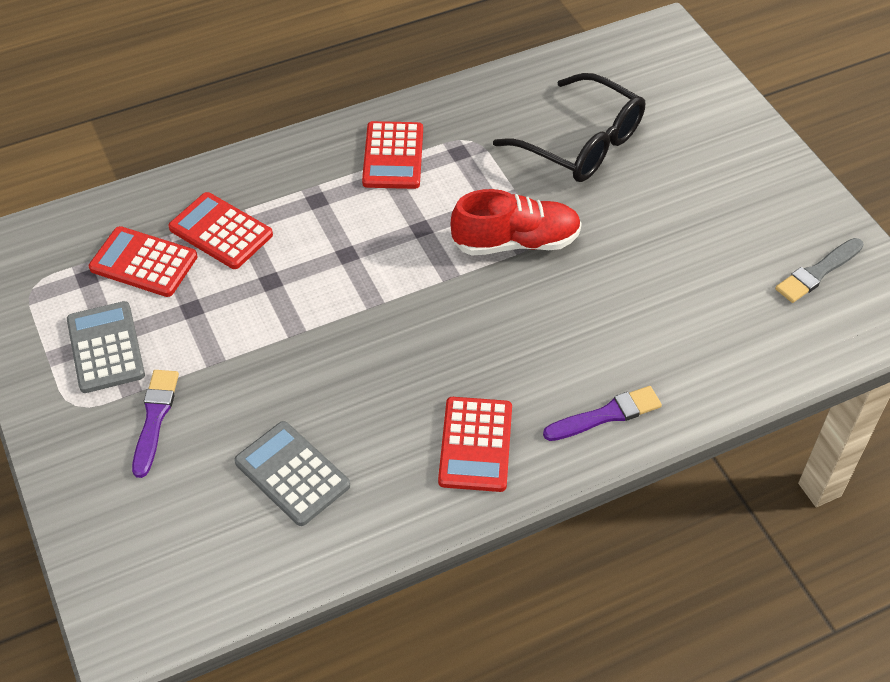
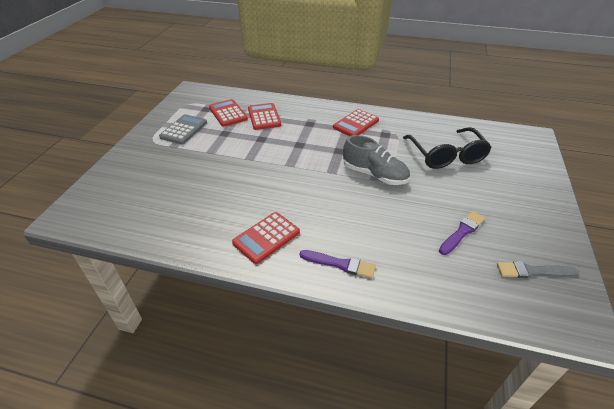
camera: 40 degrees right, 10 degrees down
(155, 418) = (169, 157): purple brush -> purple brush (462, 232)
(292, 474) = (186, 202): grey calculator -> none
(516, 242) = (374, 175): red shoe -> grey shoe

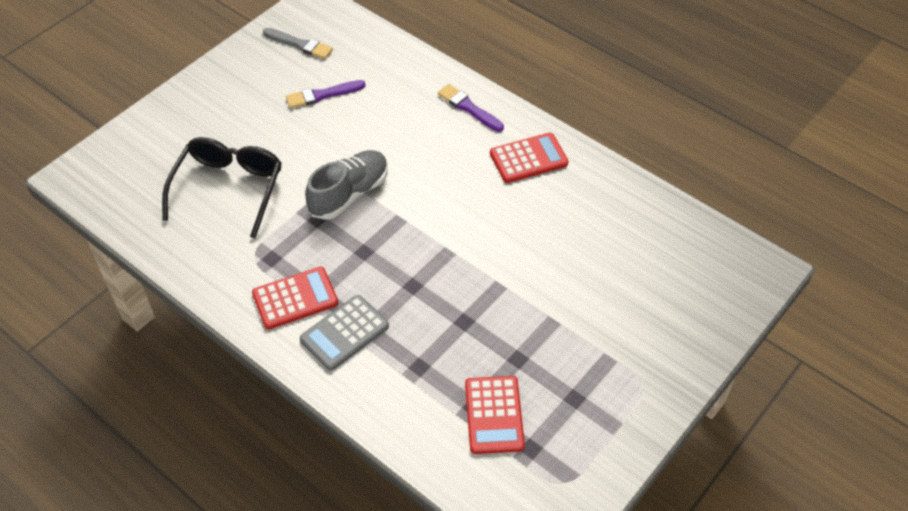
camera: 155 degrees left, 10 degrees up
(184, 130) = (585, 395): grey calculator -> grey calculator (344, 333)
(264, 117) = (434, 378): red calculator -> none
(374, 175) = (349, 194): grey shoe -> grey shoe turned 75 degrees clockwise

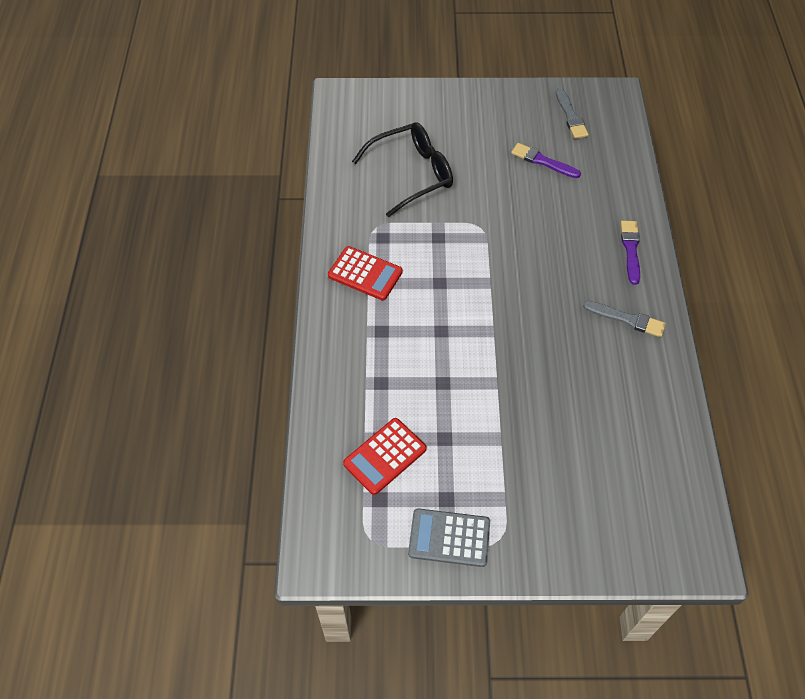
camera: 50 degrees right, 5 degrees up
(344, 333) = (365, 320): grey calculator -> grey calculator (449, 538)
(349, 194) = (477, 239): grey shoe -> none
(528, 158) = (627, 319): red calculator -> grey brush

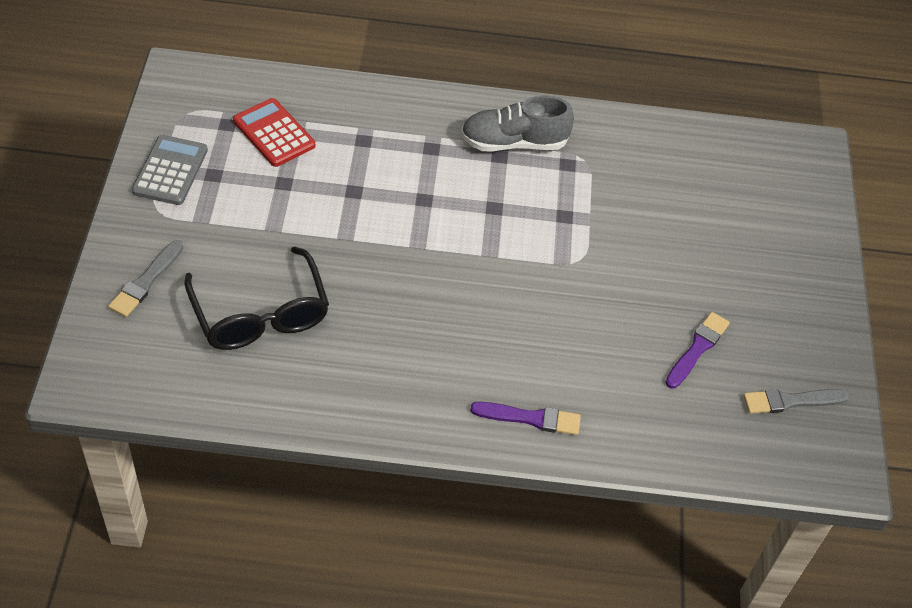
camera: 90 degrees right, 5 degrees down
(365, 274) = (513, 143): red calculator -> grey shoe
(412, 174) = (672, 204): black glasses -> black glasses (260, 314)
(627, 319) = (415, 387): grey brush -> grey brush (146, 281)

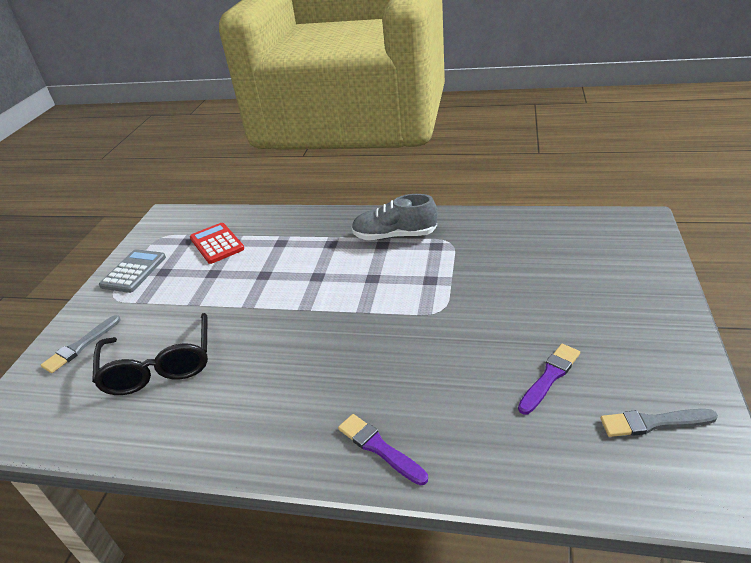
camera: 15 degrees right, 15 degrees down
(530, 418) = (379, 448): purple brush -> purple brush turned 150 degrees counterclockwise

